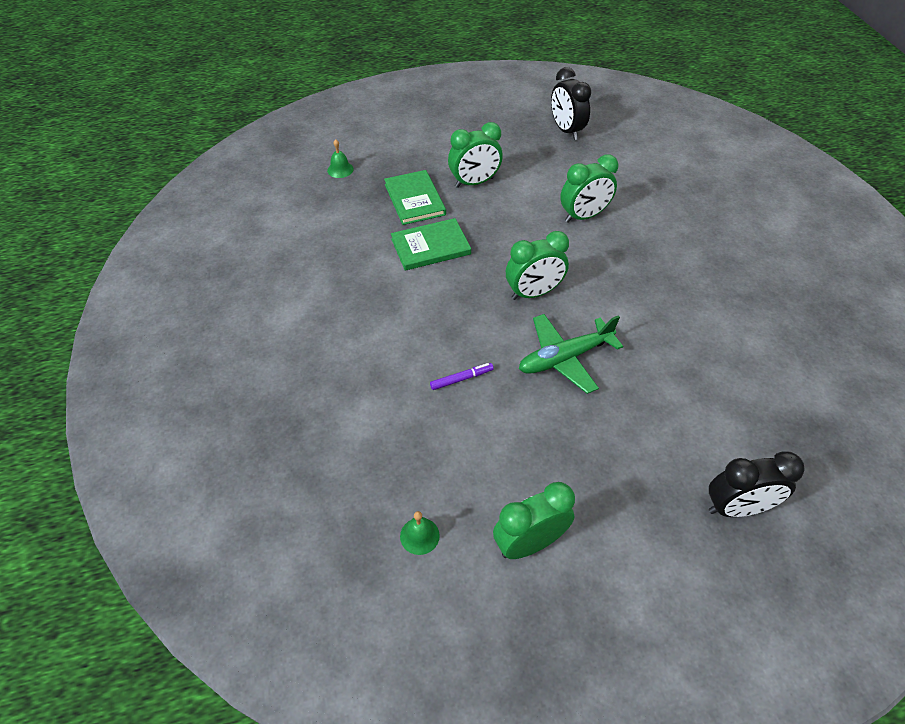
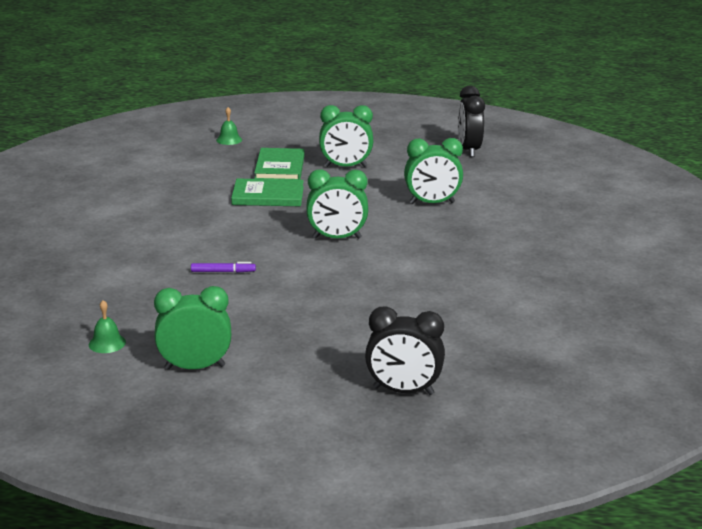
camera: 20 degrees right, 25 degrees down
(564, 358) = (328, 278): green plane -> none

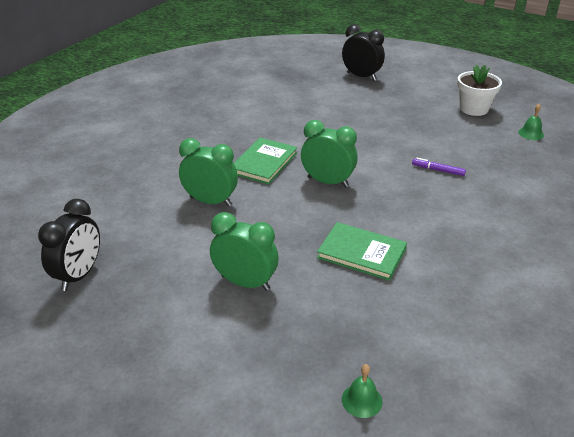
camera: 155 degrees left, 10 degrees up
(195, 367) = (474, 109): green clock -> white flower pot
(280, 167) = (322, 304): green book -> green book (264, 163)

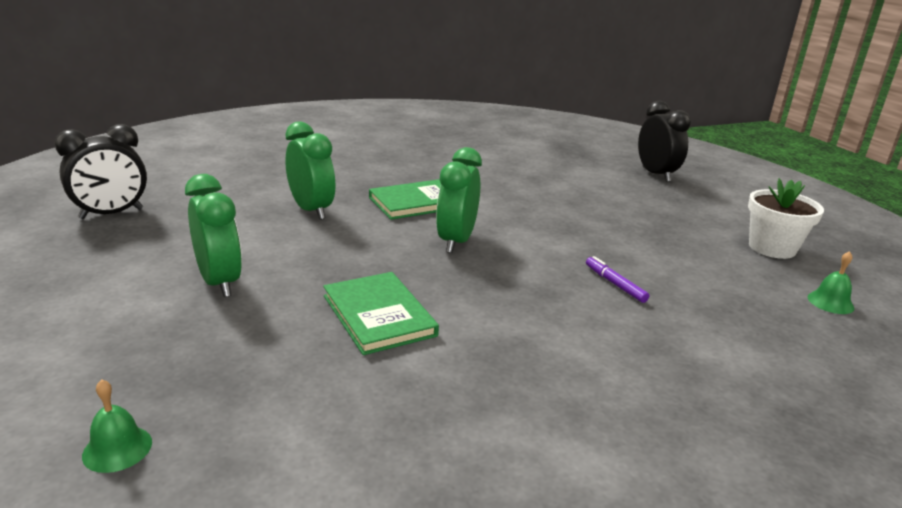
camera: 35 degrees right, 10 degrees down
(327, 182) = (456, 241): green clock -> green clock turned 135 degrees counterclockwise

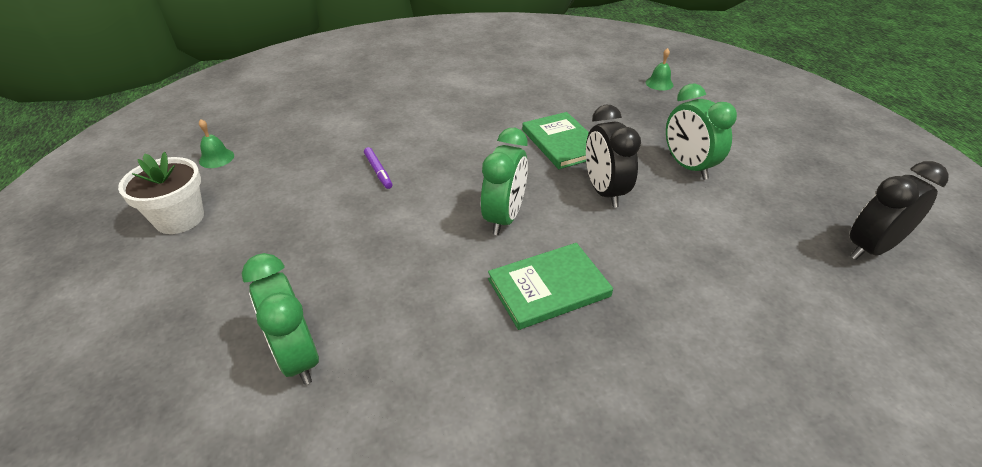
camera: 175 degrees left, 15 degrees up
(311, 210) = (668, 265): green clock -> green clock (297, 357)
(656, 174) = (137, 402): black clock -> black clock (604, 192)

